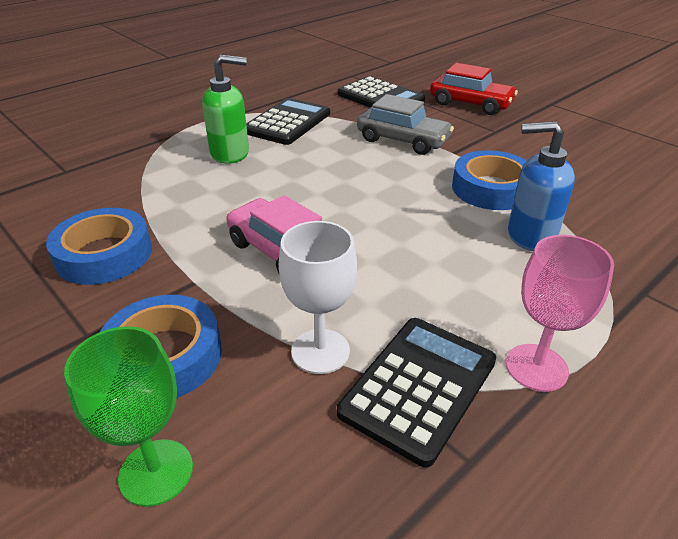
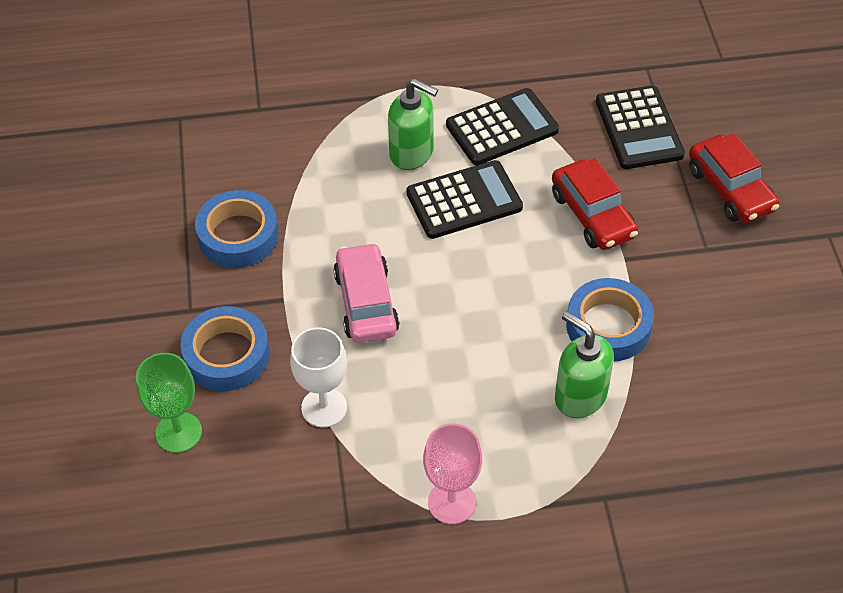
camera: 35 degrees right, 15 degrees up
(403, 140) = (593, 215): grey car -> red car
(419, 387) = (363, 469): black calculator -> black calculator (464, 200)
(530, 236) = (580, 396): blue soap dispenser -> green soap dispenser

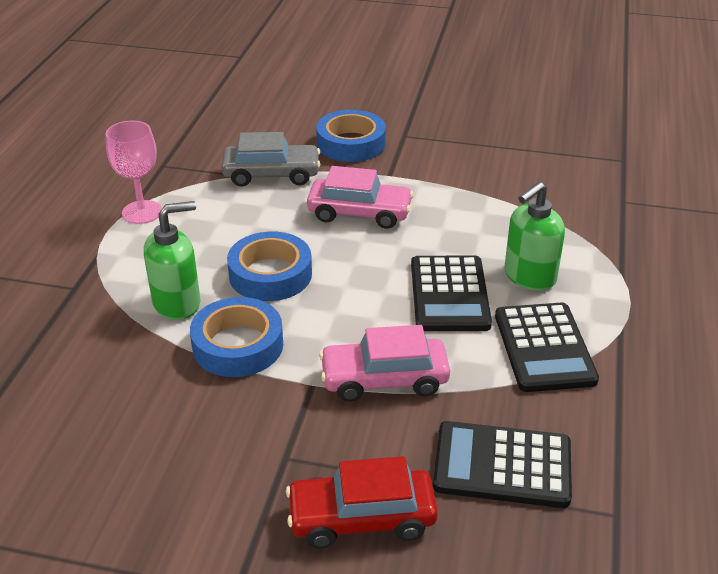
camera: 110 degrees right, 15 degrees down
(178, 432) = (297, 116): green goblet -> none
(238, 235) = (469, 166): blue tape -> blue tape (270, 274)
(324, 407) = (271, 174): white goblet -> grey car
(593, 215) = (384, 379): red car -> pink car

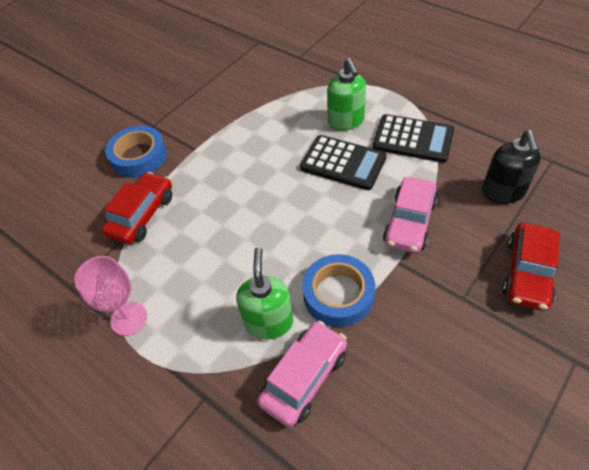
camera: 60 degrees left, 15 degrees up
(270, 274) = (267, 252): blue tape -> none
(271, 174) = (142, 215): grey car -> red car
(359, 213) = (228, 179): pink car -> pink car (304, 377)
(502, 465) = (503, 192): black calculator -> black soap dispenser

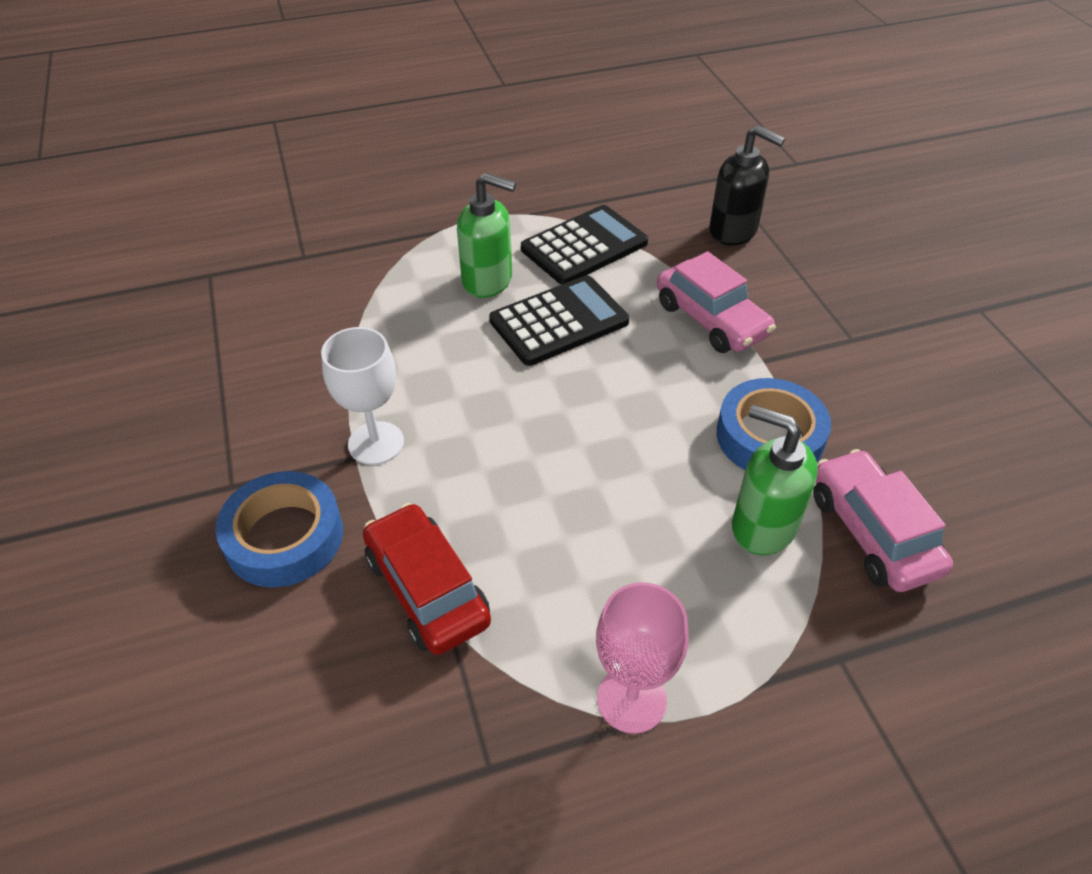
camera: 60 degrees left, 5 degrees down
(207, 150) = (376, 443): none -> white goblet
(527, 273) = (854, 277): red car -> none

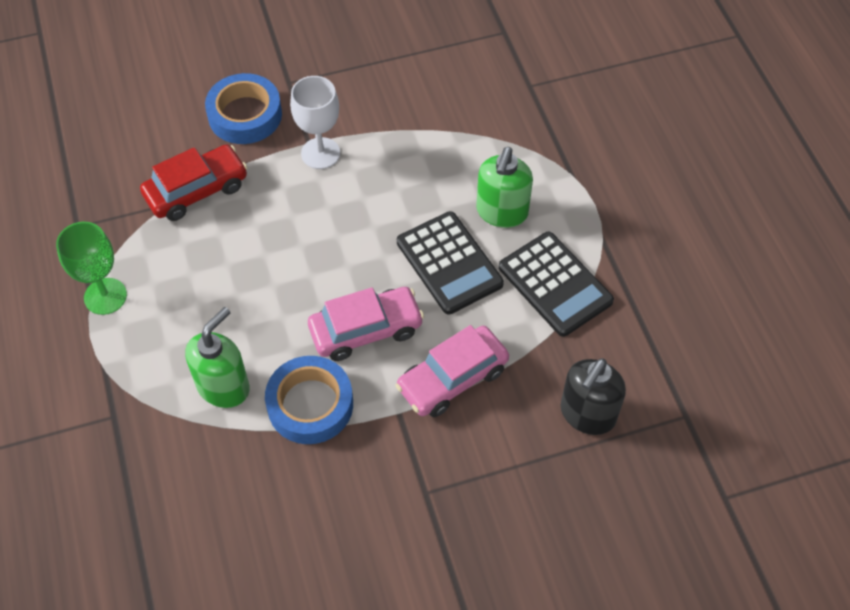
camera: 90 degrees right, 10 degrees up
(631, 699) = (105, 296): pink goblet -> green goblet
(872, 532) = (210, 460): pink car -> pink car (366, 330)

